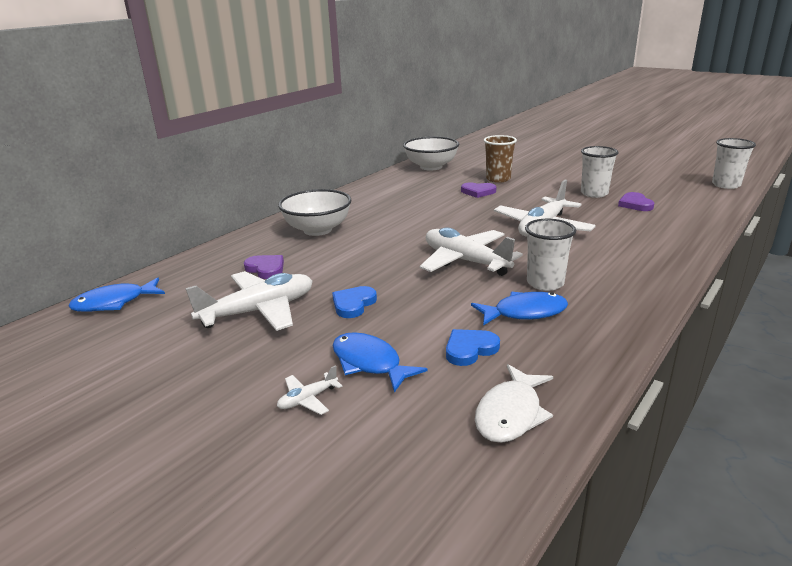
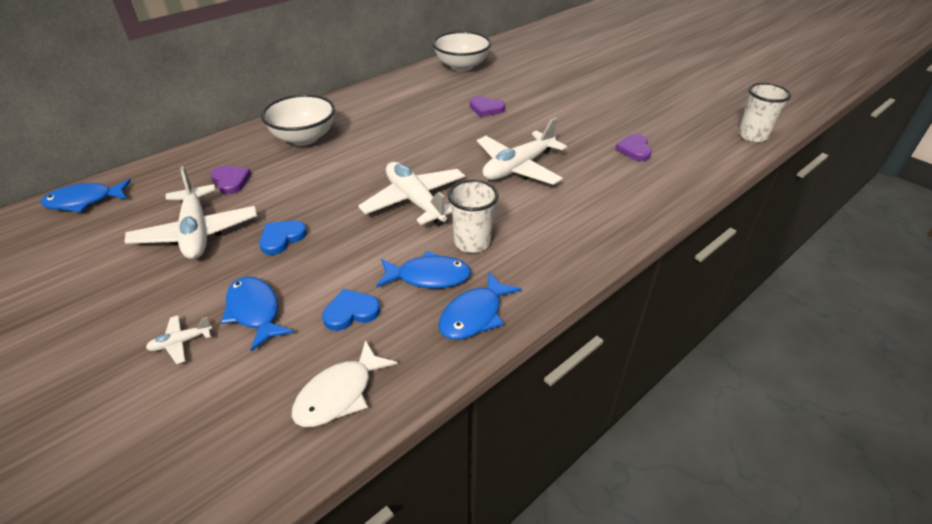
camera: 10 degrees right, 15 degrees up
(258, 311) = (196, 232): white plane -> white plane turned 90 degrees clockwise
(498, 179) = (517, 93): brown cup -> none
(593, 334) = (474, 315): none -> blue fish
(594, 193) = (602, 128): white cup -> none

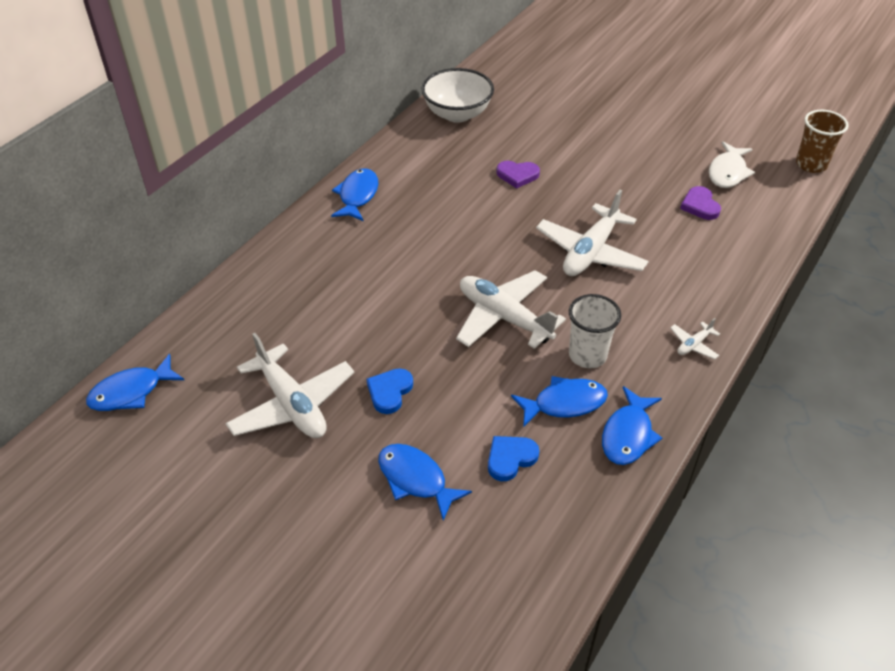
camera: 15 degrees left, 5 degrees up
(181, 342) = (364, 528): white plane -> white plane (693, 344)
(231, 181) = (284, 331): purple heart -> none
(304, 138) = (331, 256): white bowl -> none
(339, 394) = (547, 541): white fish -> white fish (728, 172)
(351, 104) = (357, 196): none -> blue fish
(752, 135) = (811, 164): white cup -> brown cup

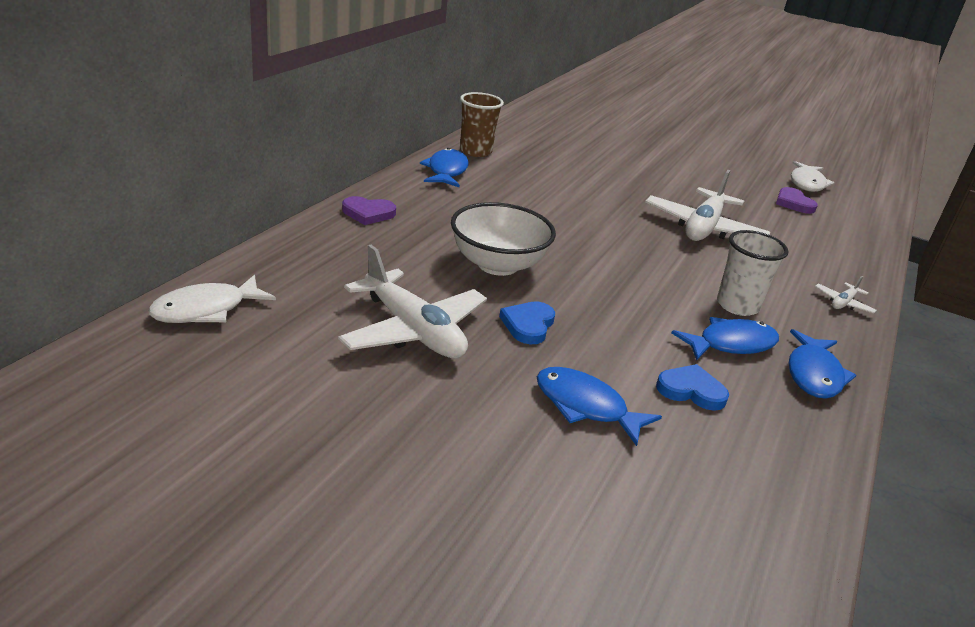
camera: 10 degrees left, 15 degrees down
(131, 392) = (206, 310): blue fish -> white fish
(457, 114) = (531, 126): white bowl -> white bowl (497, 265)
(504, 317) = (635, 271): white plane -> none
(510, 458) = (691, 390): blue heart -> blue heart turned 60 degrees clockwise
(517, 175) = (606, 170): purple heart -> purple heart (368, 213)
(811, 164) = (879, 184): brown cup -> brown cup (475, 151)

